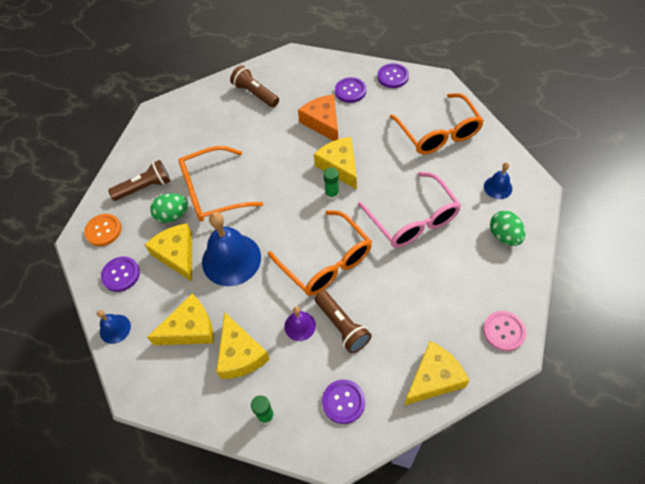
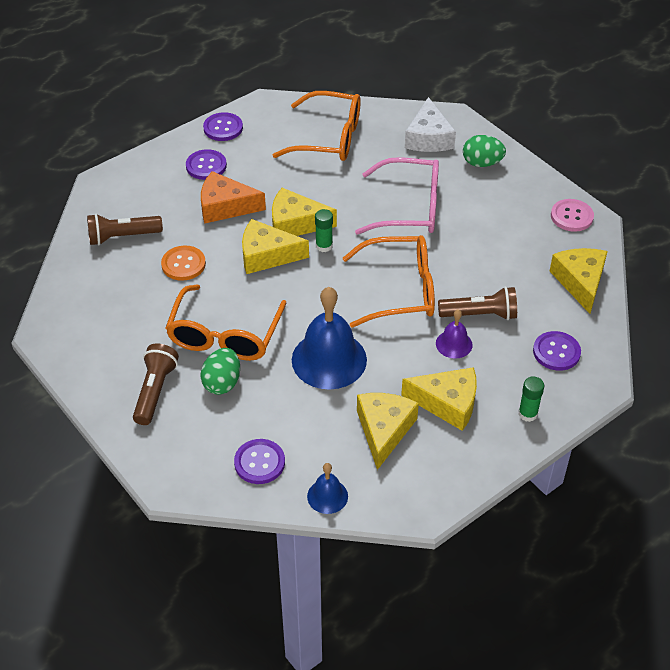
camera: 60 degrees left, 10 degrees down
(103, 230) = (180, 455): orange button -> orange button (183, 264)
(177, 254) = (280, 401): yellow cheese -> yellow cheese (267, 255)
(498, 187) = (428, 138): blue bell -> white cheese

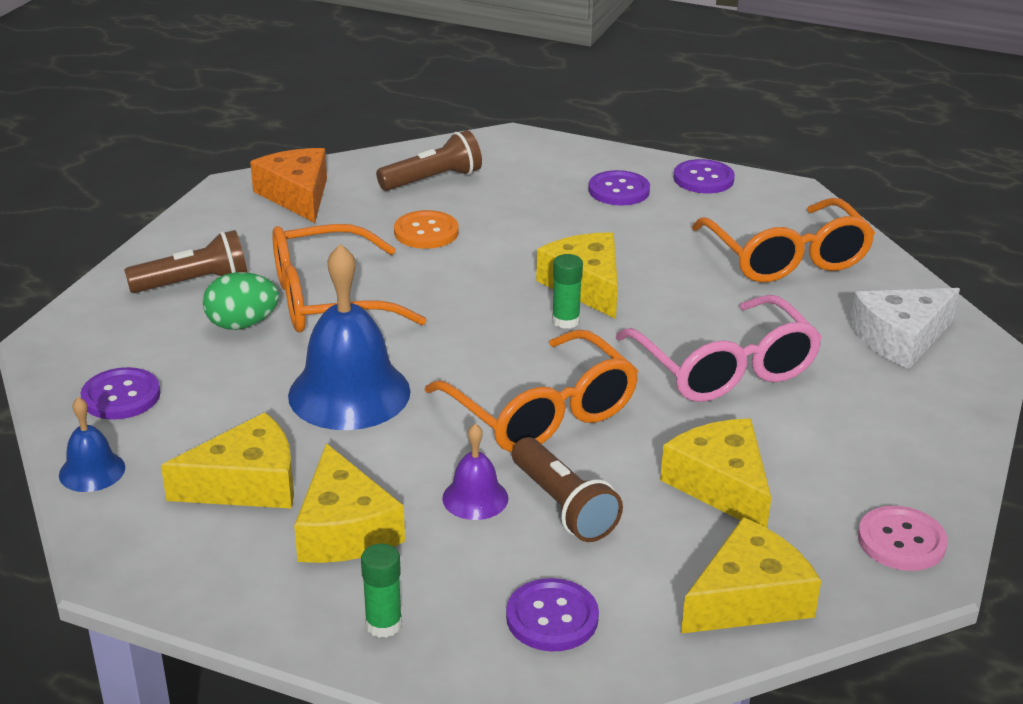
camera: 60 degrees right, 15 degrees down
(122, 237) = (433, 180): brown flashlight -> brown flashlight turned 105 degrees clockwise
(225, 206) = (560, 226): orange cheese -> orange cheese (297, 195)
(267, 255) = (502, 283): yellow cheese -> yellow cheese (721, 485)
(482, 163) = (909, 406): green egg -> none

